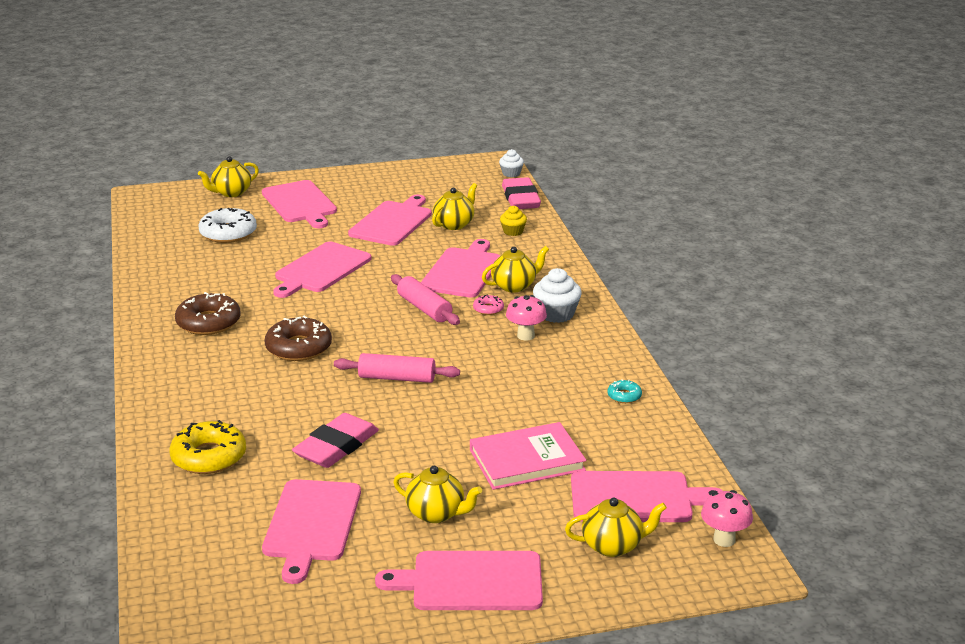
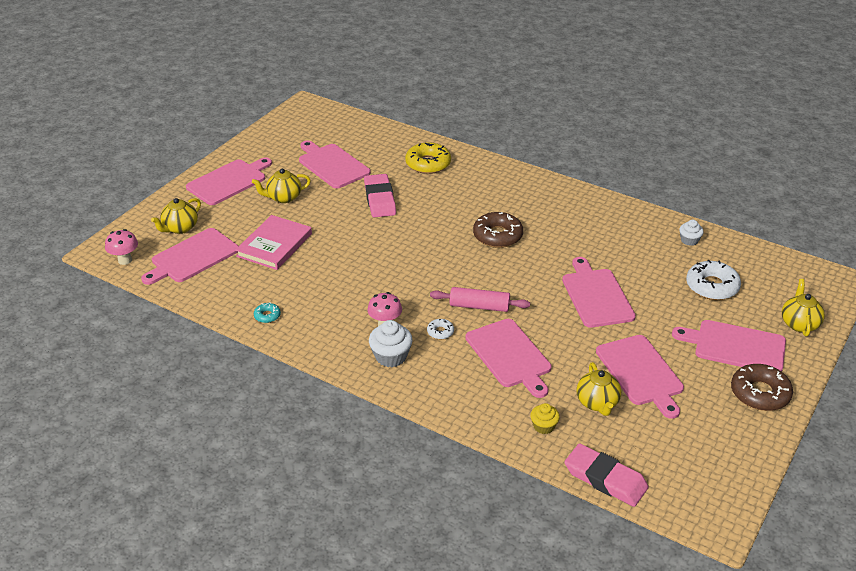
camera: 135 degrees right, 10 degrees up
(208, 322) = (574, 221): brown donut -> brown donut (760, 393)
(397, 378) = (413, 250): pink rolling pin -> none
(488, 309) = (440, 332): pink donut -> white donut
(511, 173) = (672, 515): white cupcake -> white cupcake (689, 240)
(514, 286) = (455, 365): yellow teapot -> none

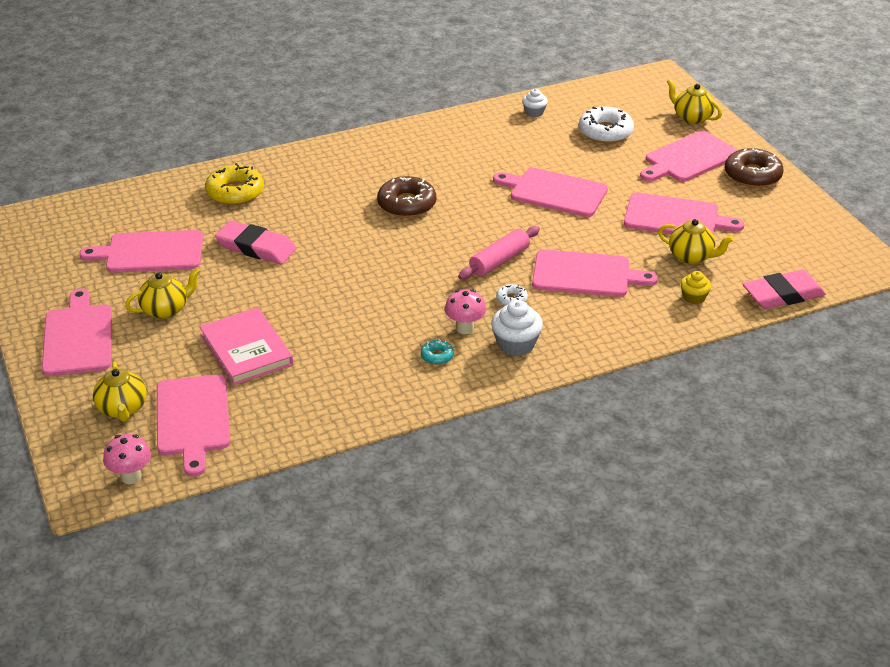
camera: 55 degrees left, 0 degrees up
(267, 316) = (364, 401): turquoise donut -> turquoise donut (437, 356)
(283, 197) = (166, 310): yellow teapot -> yellow teapot turned 135 degrees counterclockwise

